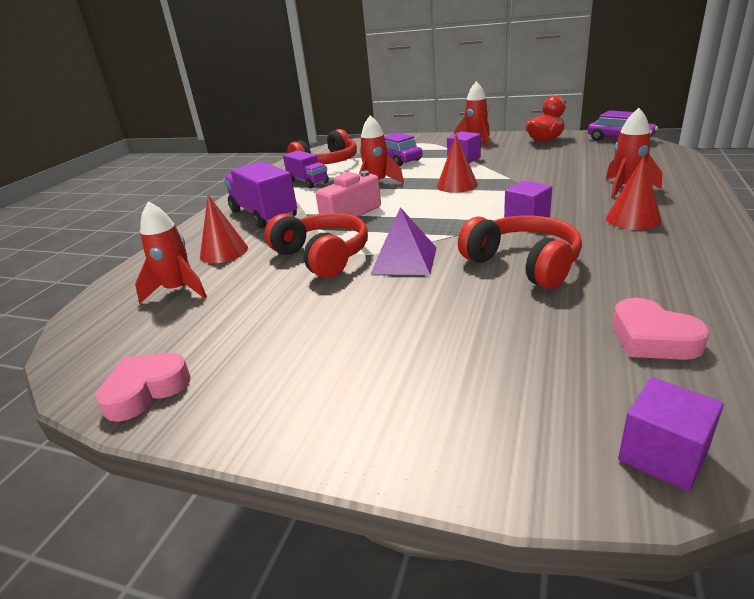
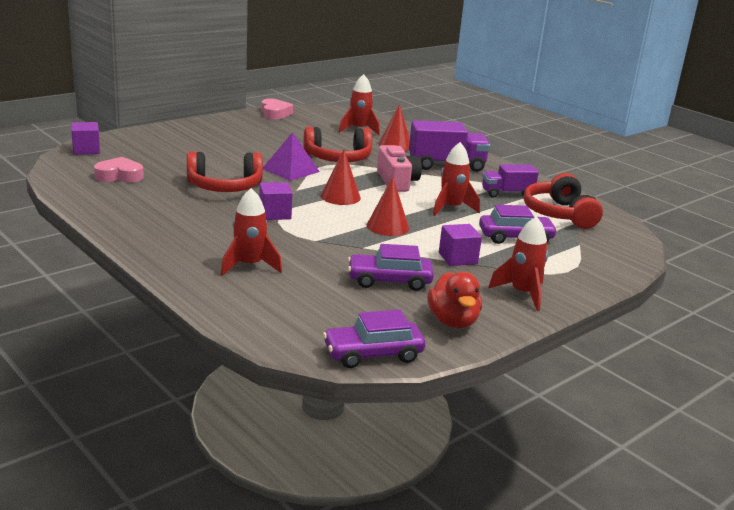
camera: 115 degrees right, 5 degrees down
(538, 160) = (389, 281): none -> purple car
(633, 219) = (204, 235): red cone -> red cone (340, 197)

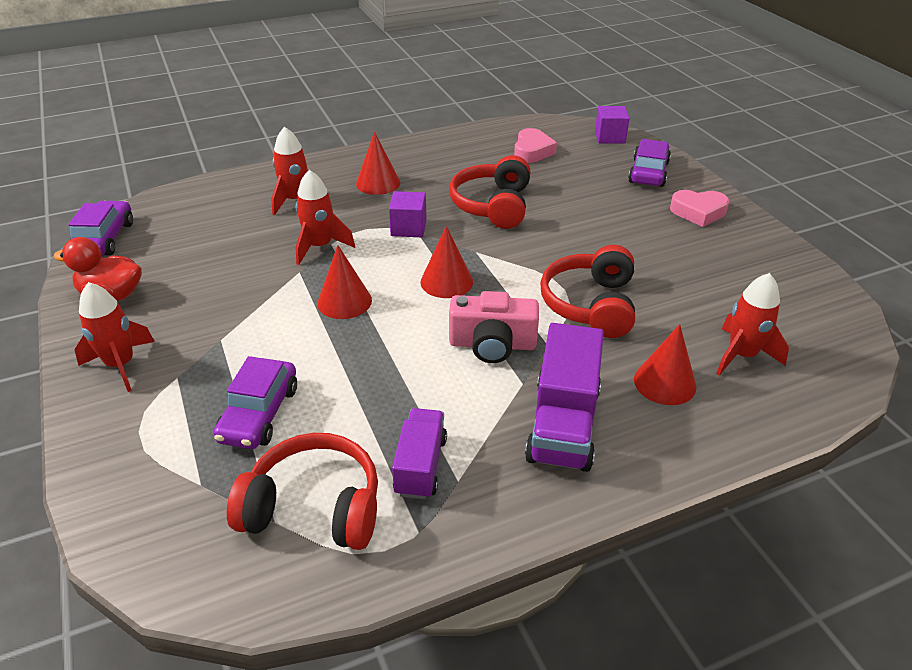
camera: 110 degrees right, 15 degrees up
(201, 232) = (378, 183): none -> red cone
(275, 113) = (803, 276): pink heart -> pink heart (698, 212)
(291, 170) = (545, 257): purple pyramid -> none
(389, 281) = (216, 274): purple car -> purple car (648, 172)
(451, 208) = (380, 375): red rocket -> red rocket (320, 246)
(458, 258) = (233, 337): purple cube -> none

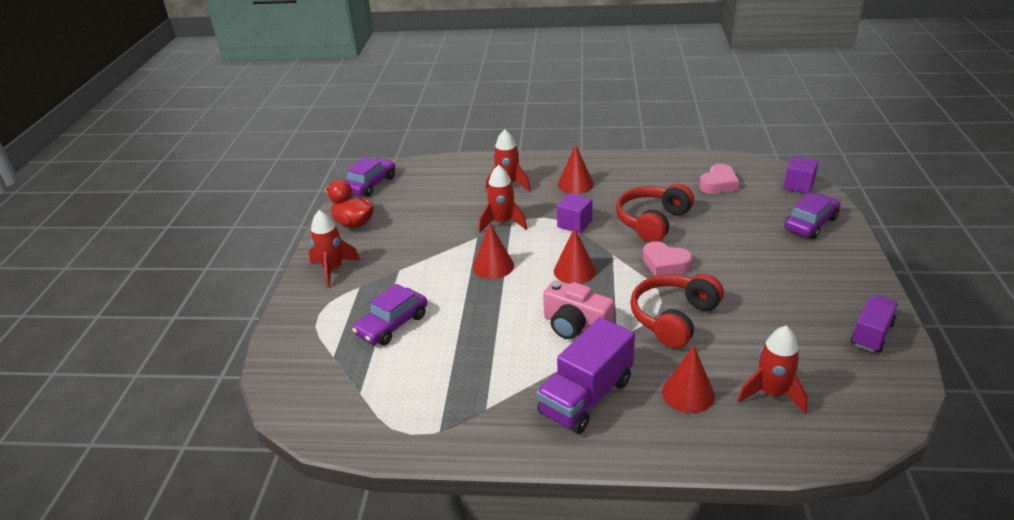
camera: 30 degrees right, 5 degrees down
(314, 507) = (387, 393): red headphones -> none
(420, 466) = (469, 391): purple truck -> purple truck (871, 334)
(698, 212) = (830, 268): pink heart -> pink heart (665, 264)

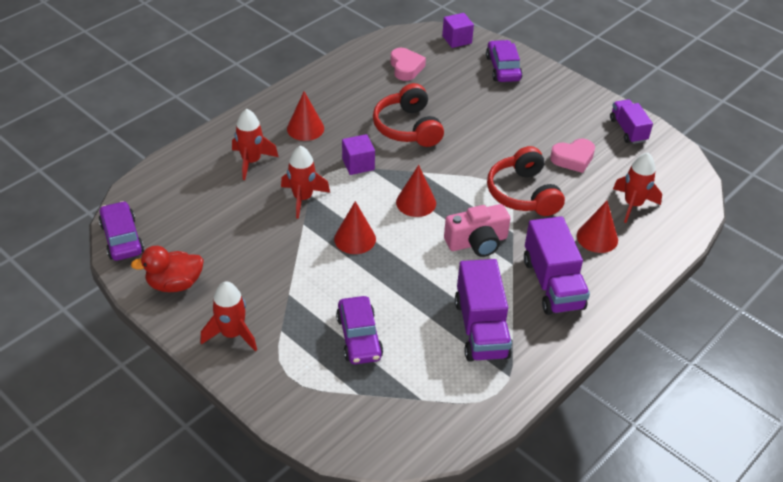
camera: 55 degrees left, 10 degrees up
(476, 383) = (481, 329): none -> purple truck
(665, 264) = (463, 157): pink heart -> pink heart (573, 159)

